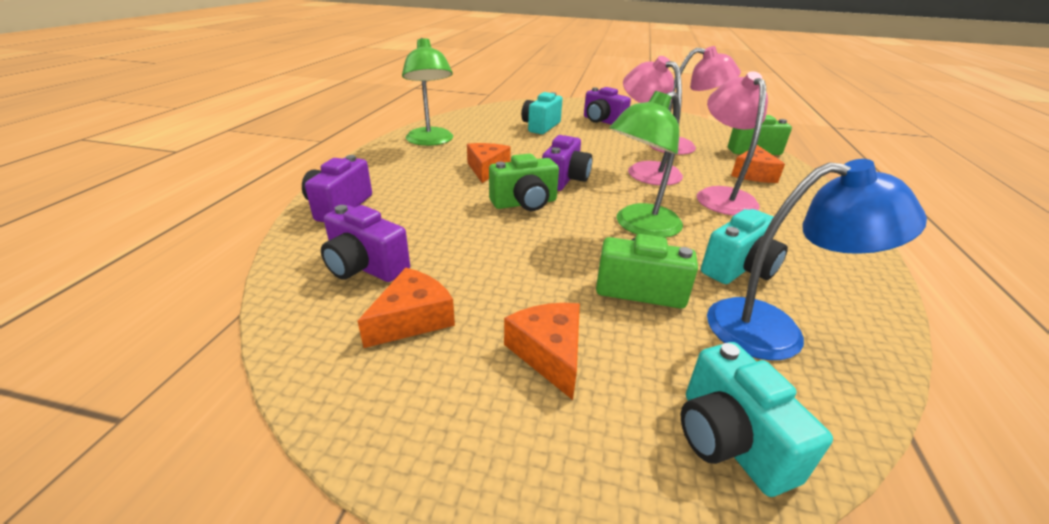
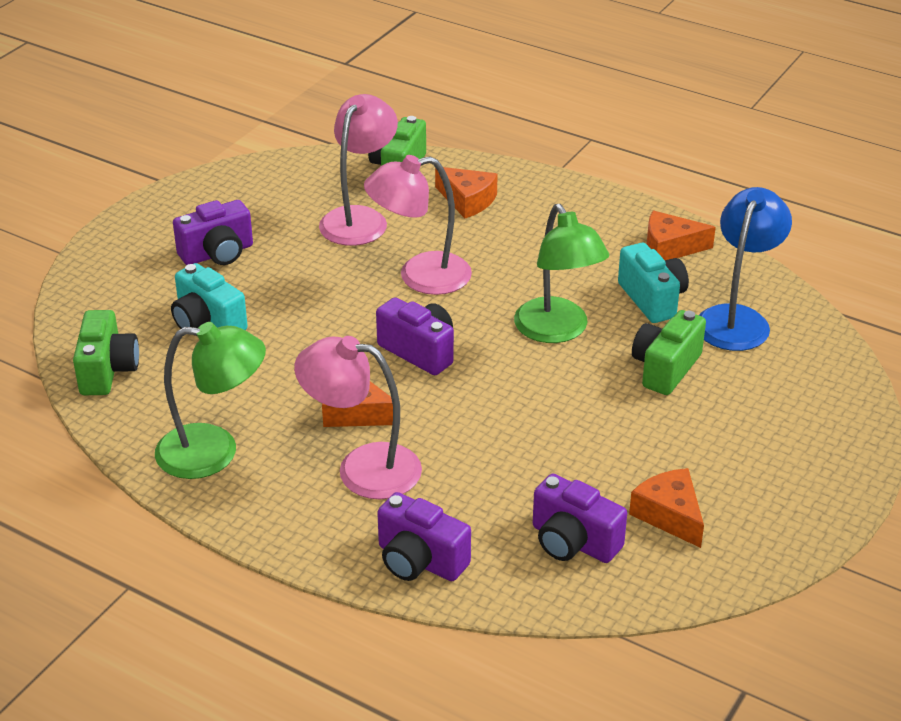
camera: 70 degrees left, 5 degrees up
(365, 267) = (573, 542): purple camera -> purple camera turned 75 degrees clockwise
(525, 203) = (472, 400): green camera -> green camera (107, 371)
(549, 353) = (733, 444): orange cheese -> orange cheese (670, 247)
(721, 196) = (512, 248): pink lamp -> pink lamp (362, 468)
(729, 440) = (830, 386): turquoise camera -> none

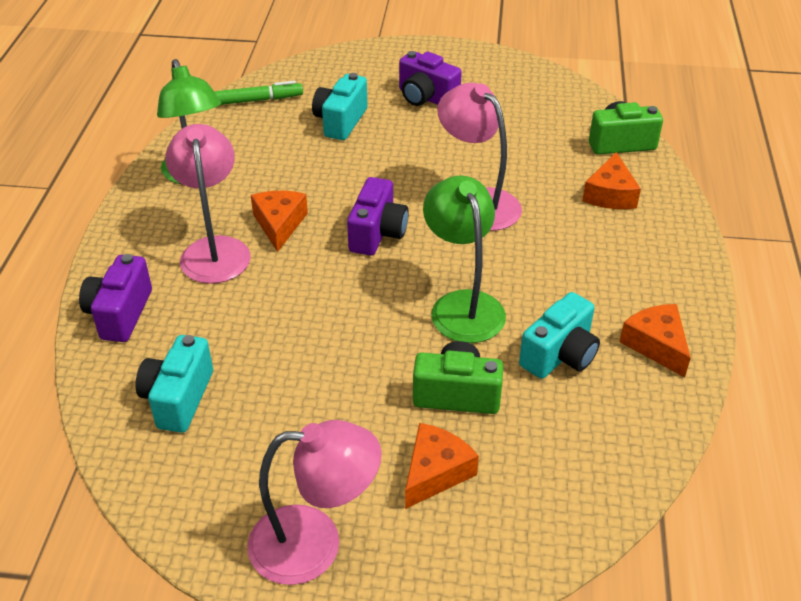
camera: 65 degrees right, 5 degrees up
(107, 371) = (259, 100): green camera -> green marker
(359, 218) = (530, 146): pink lamp -> pink lamp (315, 544)
(557, 331) = (462, 305): green lamp -> green lamp turned 120 degrees clockwise
(573, 542) = (178, 398): purple camera -> turquoise camera
(669, 515) = (242, 455): orange cheese -> orange cheese (435, 472)
(737, 319) = (576, 428): blue lamp -> none

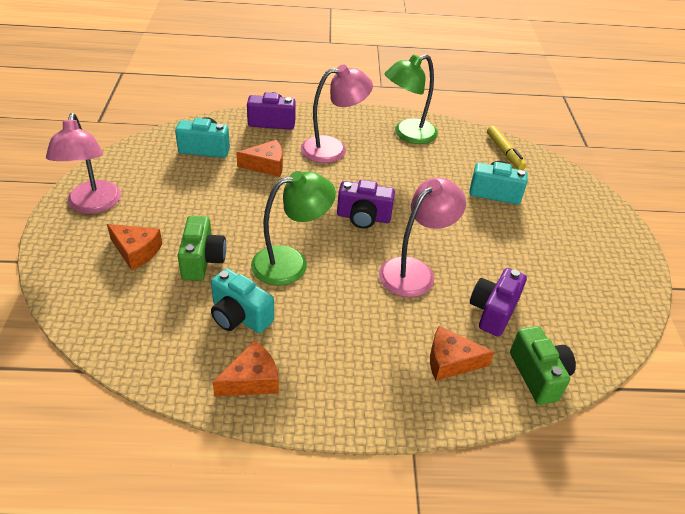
camera: 80 degrees right, 0 degrees up
(259, 100) = (504, 152): green marker -> yellow marker
(279, 224) = (363, 172): orange cheese -> orange cheese (266, 165)
(426, 98) = (551, 238): purple camera -> purple camera (493, 311)

